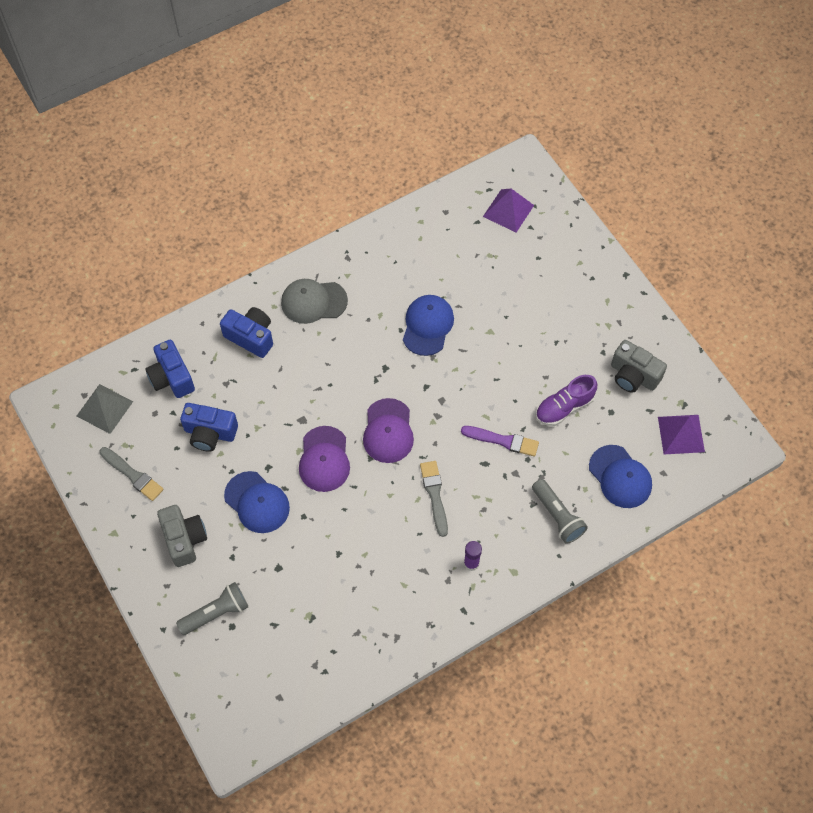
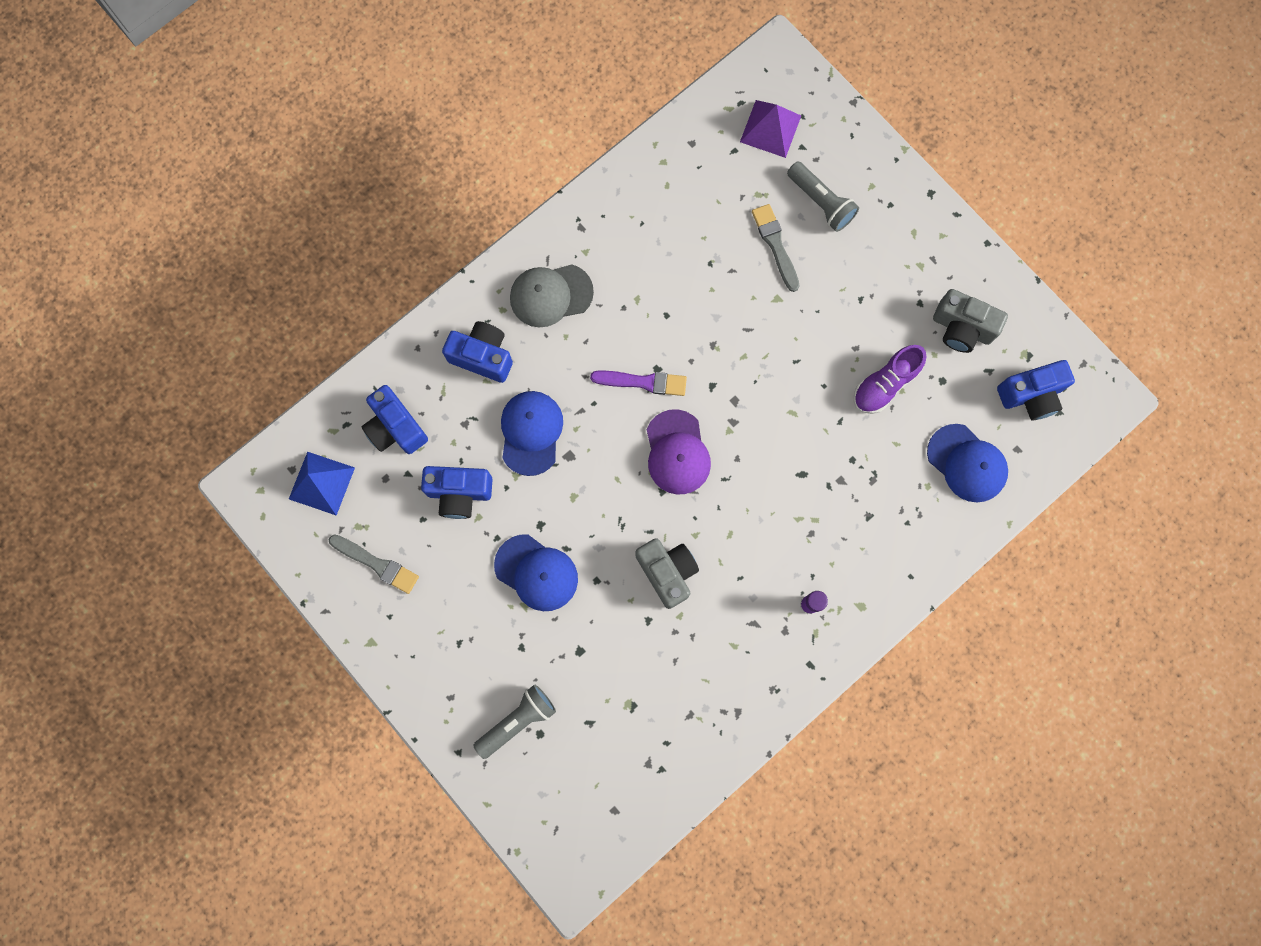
camera: 10 degrees left, 15 degrees up
(104, 408) = (321, 483): grey pyramid -> blue pyramid
(184, 539) = (459, 635): grey camera -> grey camera (667, 572)
(324, 459) = (606, 503): purple cap -> none
(427, 326) = (699, 304): blue cap -> blue cap (531, 432)
(434, 495) = (749, 526): grey brush -> grey brush (775, 245)
(503, 441) = (818, 441): purple brush -> purple brush (643, 382)
(557, 516) = (901, 527): grey flashlight -> grey flashlight (821, 202)
(681, 434) = (1031, 395): purple pyramid -> blue camera

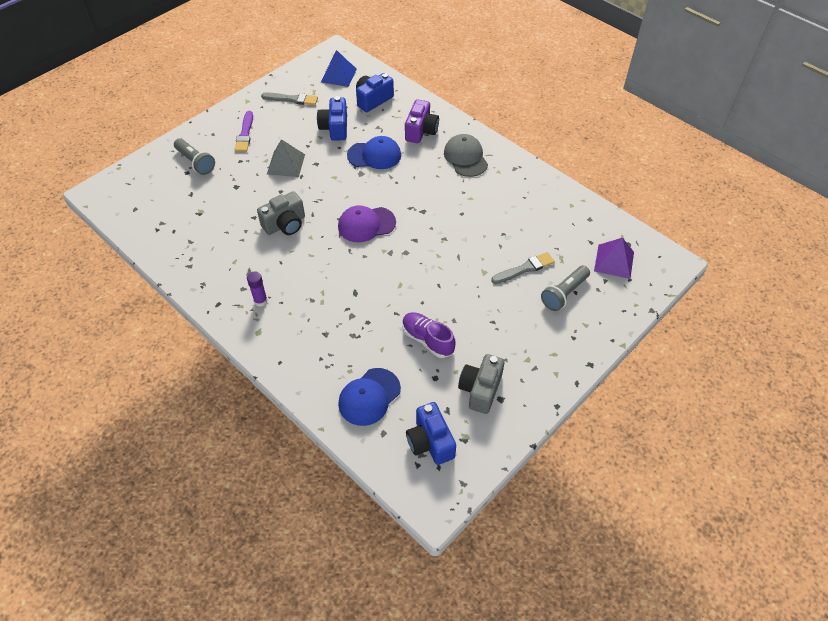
camera: 85 degrees right, 25 degrees down
(377, 564) = (292, 99): grey brush -> grey brush turned 105 degrees counterclockwise
(482, 356) = (421, 131): blue camera -> purple camera
(536, 573) = (286, 164): blue cap -> grey pyramid
(643, 382) = (413, 204): purple brush -> purple brush (245, 134)

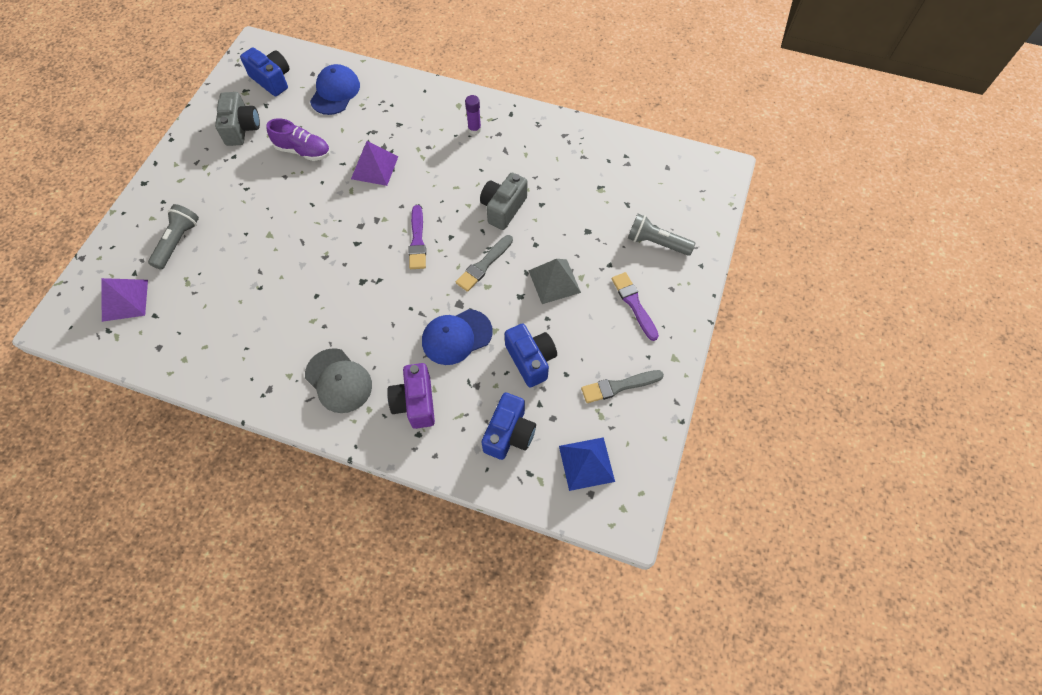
camera: 155 degrees right, 10 degrees up
(366, 224) = (417, 241): purple cap -> purple brush
(369, 298) = (374, 167): none -> purple pyramid
(525, 268) = (225, 254): grey brush -> grey brush (484, 265)

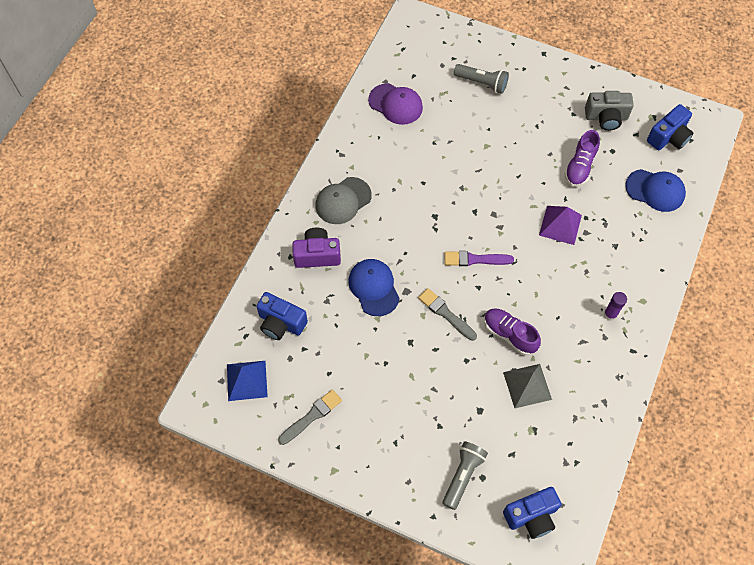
camera: 95 degrees right, 0 degrees up
(125, 300) = (428, 55): purple pyramid -> none
(197, 332) = (395, 104): none -> purple cap
(503, 208) = (509, 334): grey camera -> purple shoe
(531, 360) = (345, 345): blue camera -> blue camera (531, 516)
(554, 281) = (424, 373): grey pyramid -> grey pyramid (527, 385)
(618, 386) = (312, 416): grey brush -> grey brush turned 60 degrees clockwise
(634, 304) = (394, 442): purple brush -> none

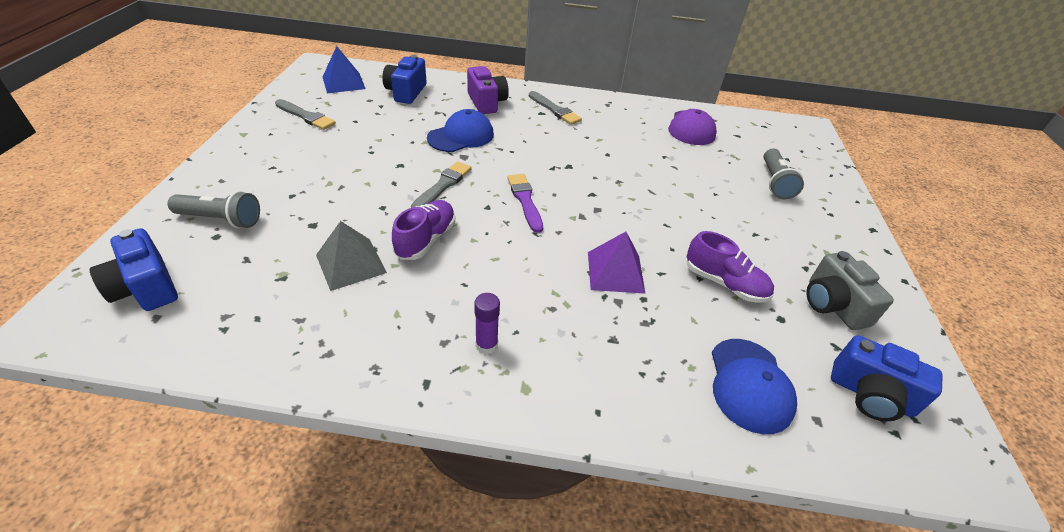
camera: 70 degrees right, 20 degrees down
(343, 201) = (555, 110): grey cap -> grey brush
(580, 167) = (724, 283): purple shoe -> purple shoe turned 150 degrees counterclockwise

